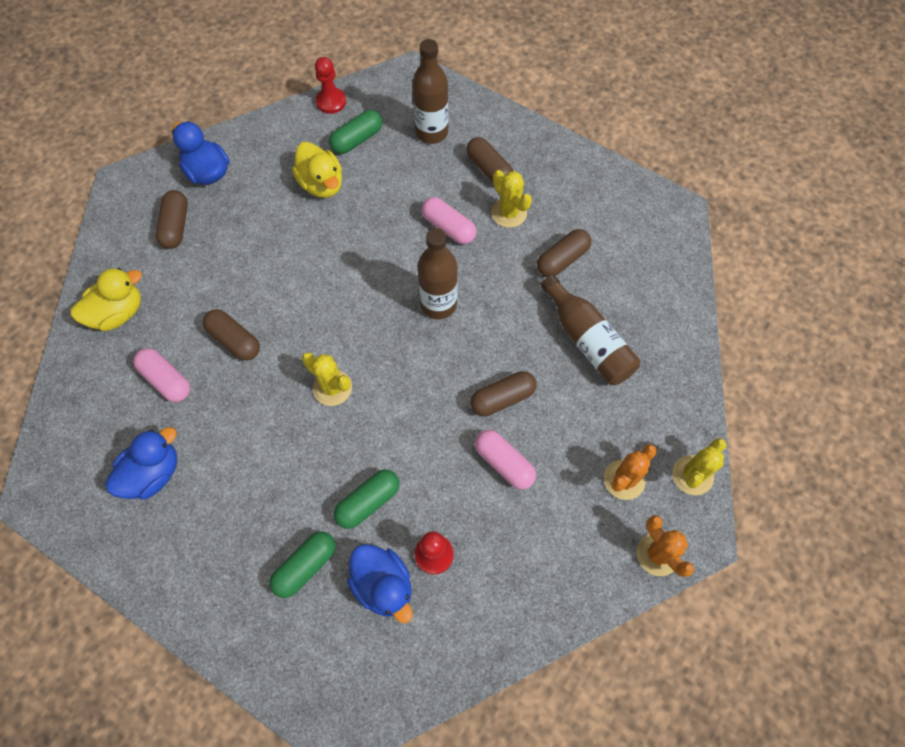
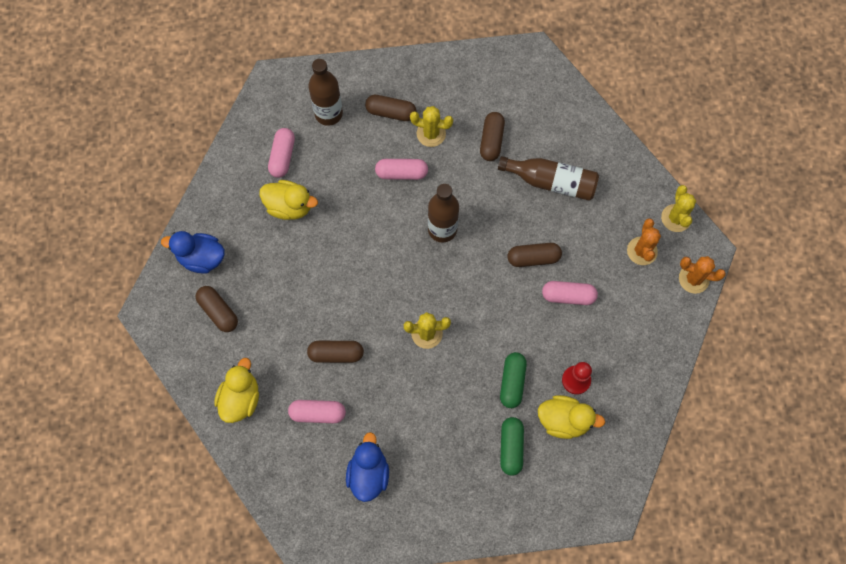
camera: 40 degrees left, 5 degrees up
(331, 101) = (237, 142): red pawn -> none
(357, 139) = (282, 157): green capsule -> pink capsule
(383, 585) = (564, 420): blue duck -> yellow duck
(502, 398) = (533, 258): brown capsule -> brown capsule turned 60 degrees clockwise

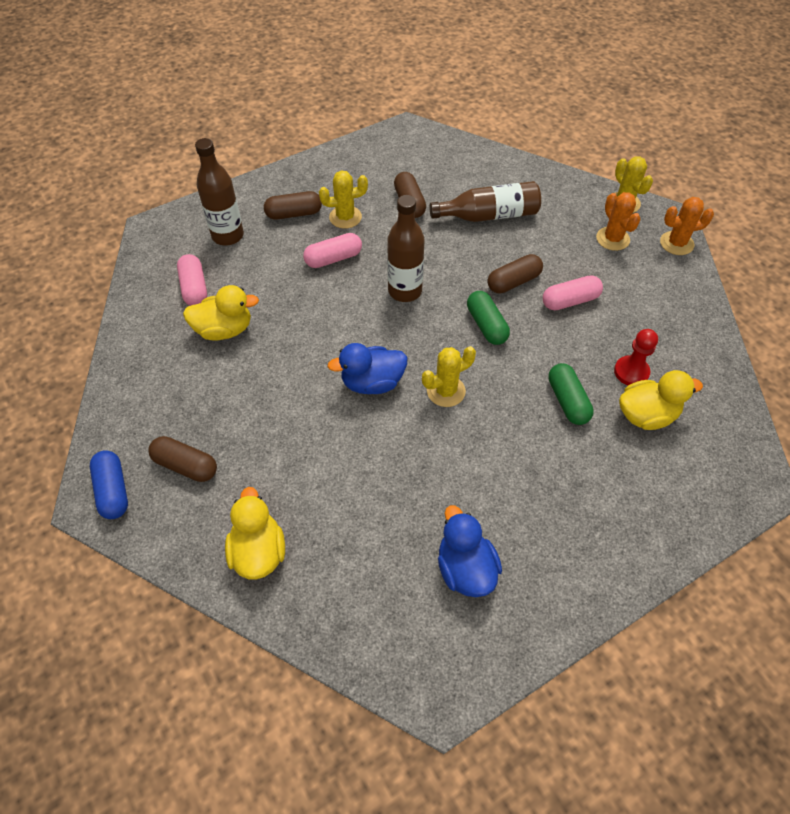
camera: 25 degrees left, 15 degrees down
(164, 309) = (113, 490): none -> blue capsule
(201, 258) = (139, 417): blue duck -> blue duck (372, 383)
(318, 413) = (365, 526): pink capsule -> none
(336, 354) = (353, 453): brown capsule -> none
(511, 447) = (610, 466): green capsule -> green capsule (486, 325)

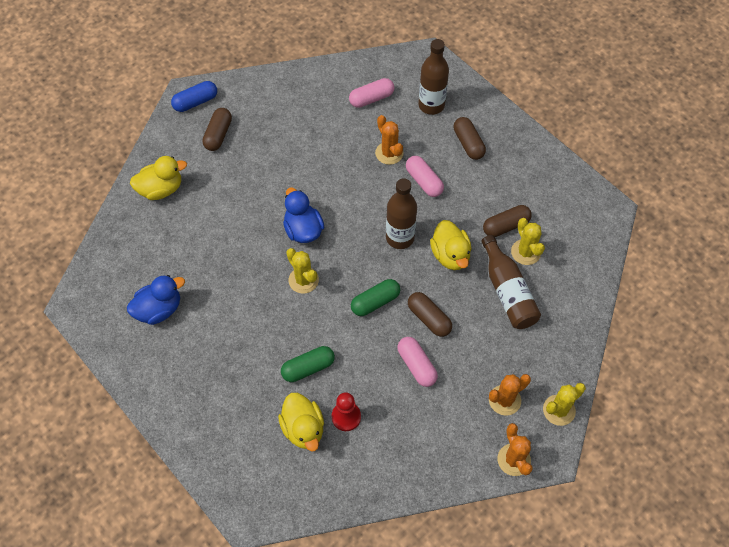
camera: 80 degrees right, 5 degrees up
(224, 330) = (335, 127): yellow duck -> yellow duck (450, 255)
(283, 283) = (389, 153): none -> orange cactus
(345, 217) = (474, 181): yellow cactus -> yellow cactus (525, 252)

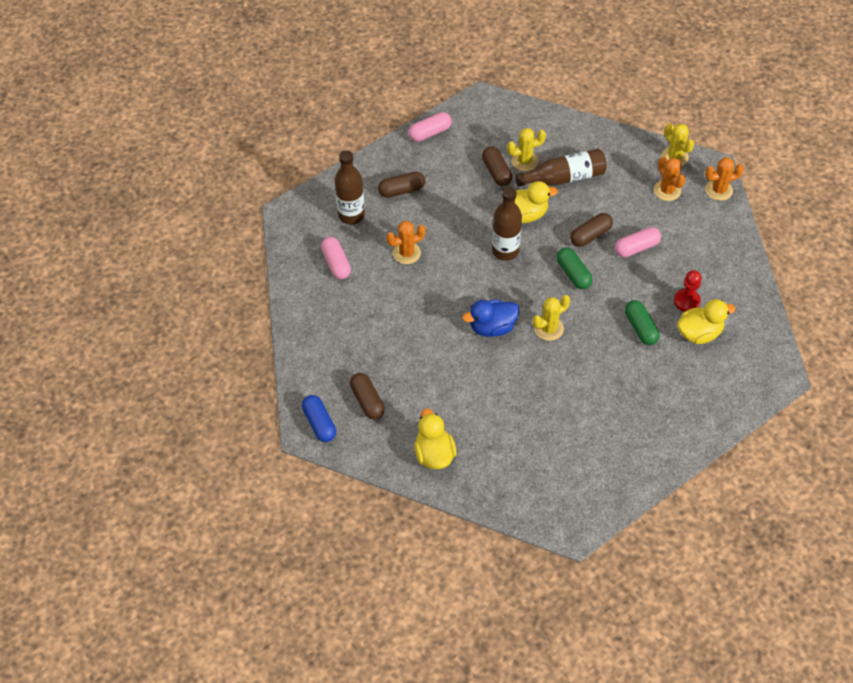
camera: 85 degrees left, 5 degrees down
(159, 309) = (579, 451): blue duck -> none
(218, 135) = (367, 401): brown capsule -> brown capsule turned 45 degrees clockwise
(424, 181) = (443, 228): pink capsule -> pink capsule (430, 133)

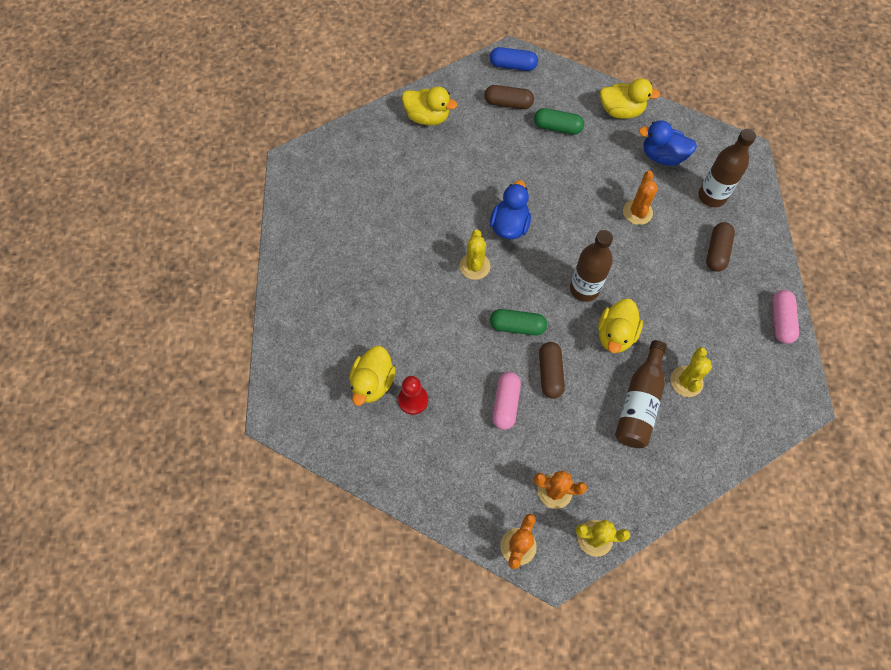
camera: 125 degrees right, 10 degrees up
(309, 314) = (621, 111): none -> yellow duck
(336, 263) = (662, 156): pink capsule -> blue duck
(496, 172) = (688, 346): brown capsule -> none
(640, 328) = (417, 338): green capsule -> green capsule (557, 127)

